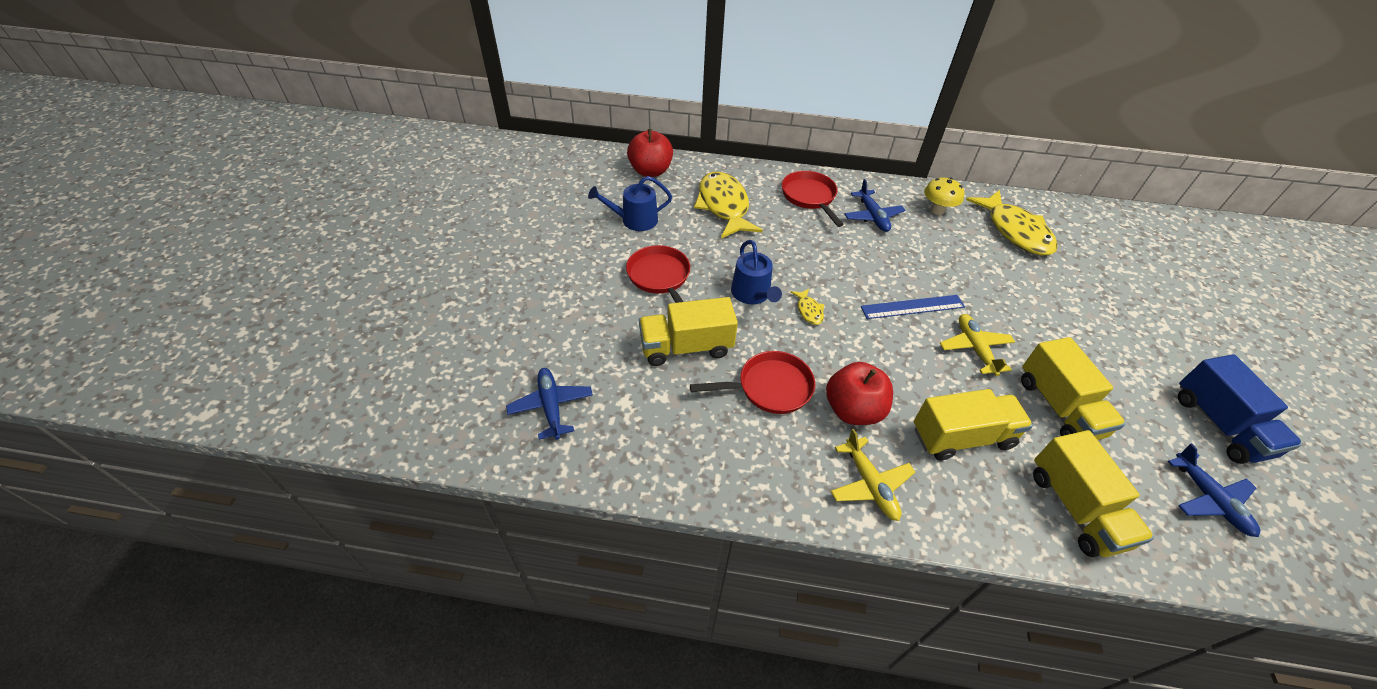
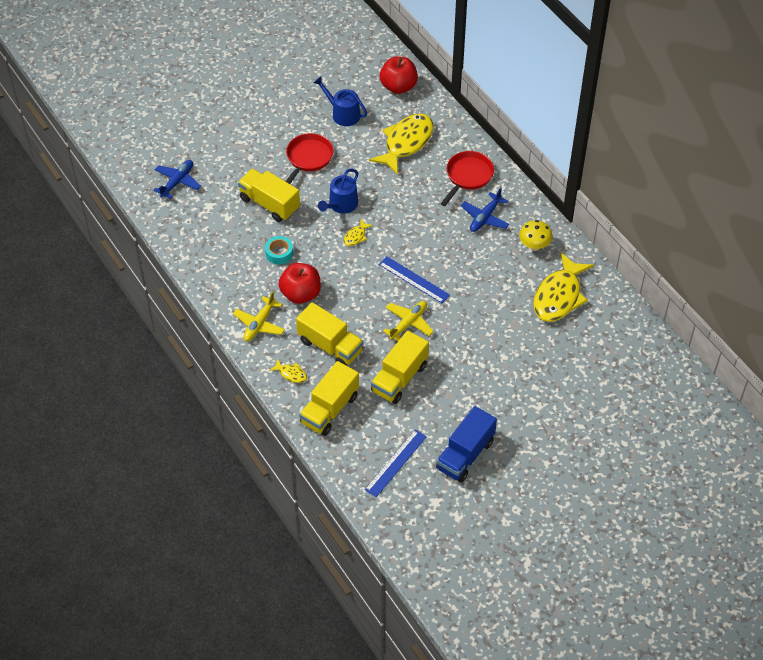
camera: 50 degrees right, 5 degrees up
(769, 387) = (279, 253): red pan -> turquoise tape
(985, 509) = (291, 374): none -> yellow fish
(1209, 499) = (396, 463): blue plane -> blue ruler

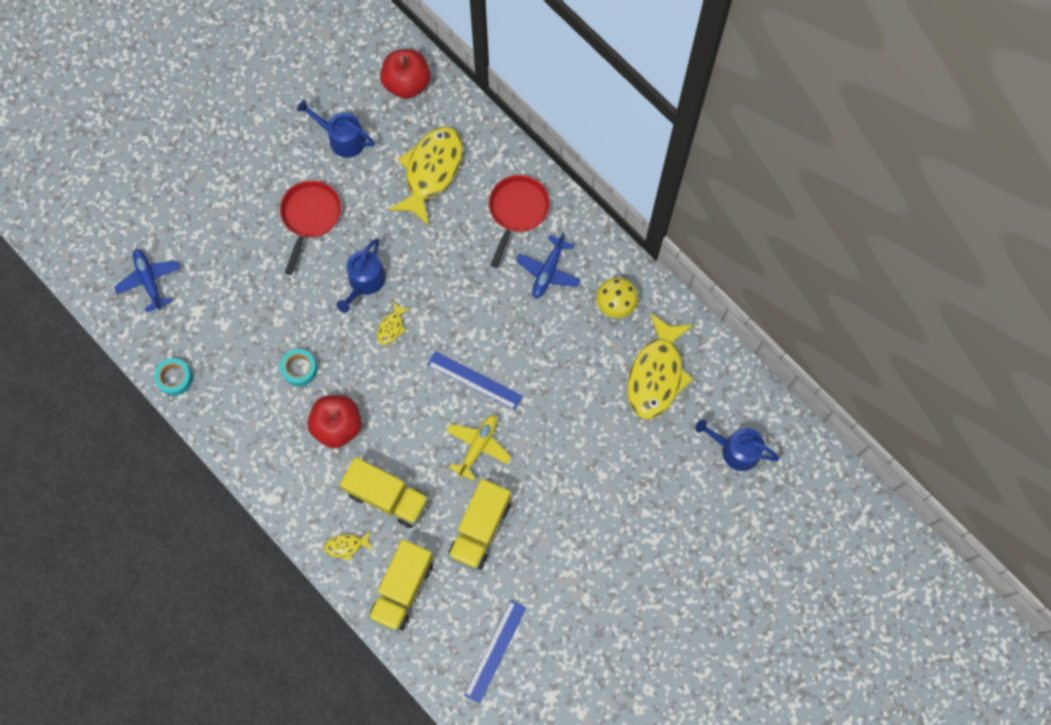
camera: 10 degrees left, 20 degrees up
(177, 182) = (149, 280): blue plane -> blue plane turned 45 degrees counterclockwise
(182, 246) = (175, 378): none -> turquoise tape
(259, 324) = (294, 479): yellow plane -> none
(269, 204) = (274, 295): yellow truck -> none
(291, 374) = (346, 546): yellow fish -> yellow fish turned 150 degrees clockwise
(465, 455) = (576, 624): blue truck -> none
(615, 355) = (736, 450): none -> blue watering can

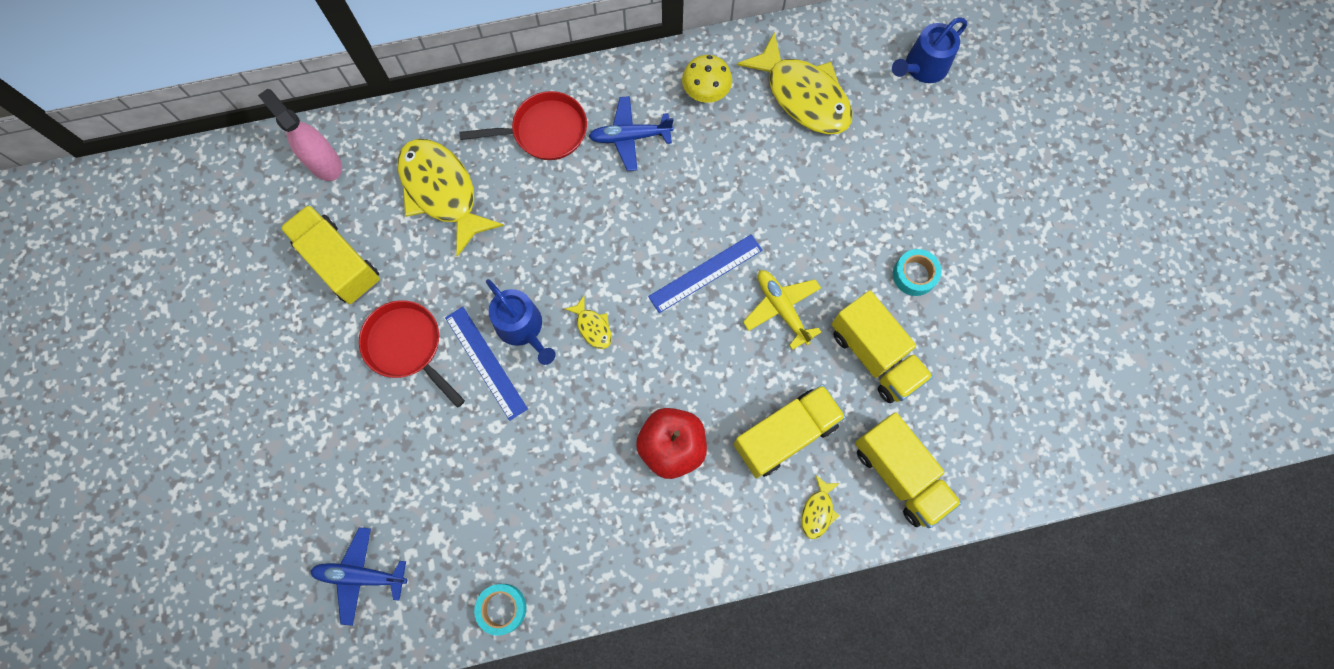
camera: 60 degrees left, 0 degrees up
(299, 369) = (580, 454): turquoise tape -> turquoise tape (914, 275)
(342, 138) = (339, 262): blue watering can -> yellow truck
(407, 83) = (324, 163): red apple -> pink spray bottle
(495, 651) = (1018, 412): blue ruler -> blue ruler (486, 362)
(517, 211) = (544, 131): red pan -> red pan turned 120 degrees clockwise
(548, 271) = (630, 137): blue plane -> blue plane turned 120 degrees clockwise

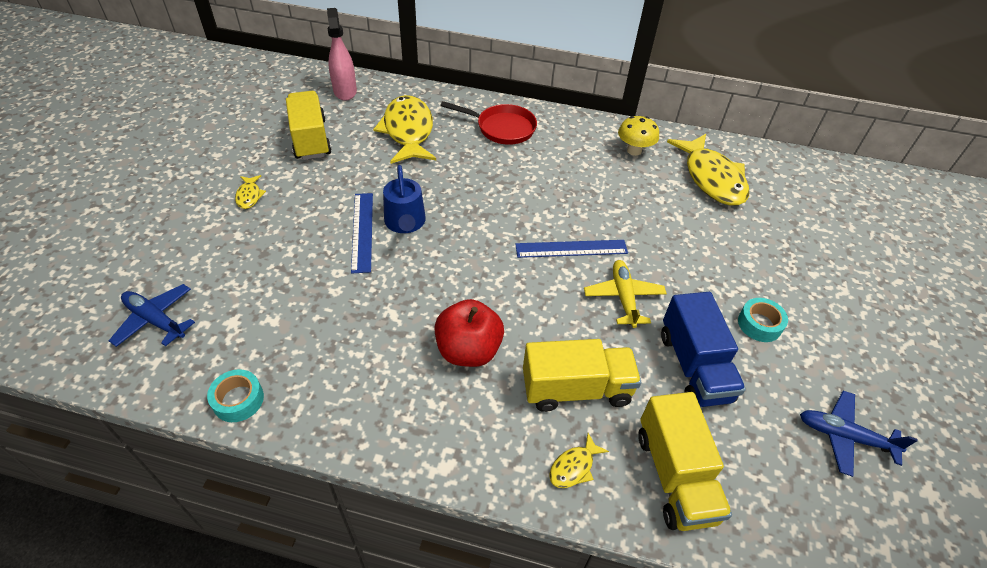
camera: 25 degrees right, 25 degrees down
(407, 346) = (315, 199): red pan -> none
(592, 327) = (459, 244): yellow fish -> yellow fish (249, 196)
(630, 137) = (562, 152): blue plane -> blue plane (844, 436)
(874, 355) = (694, 366): yellow truck -> blue truck
(923, 67) = (823, 197): blue watering can -> none

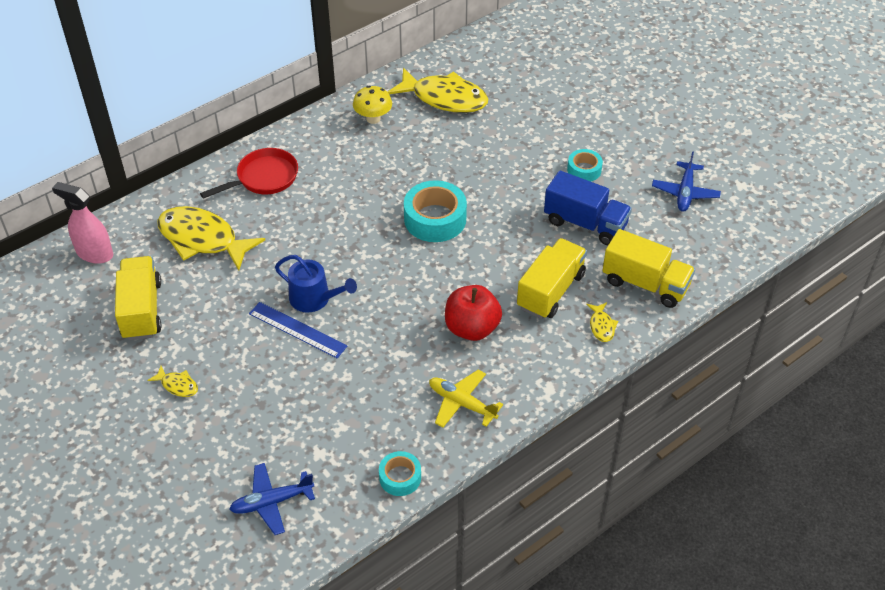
camera: 50 degrees left, 0 degrees up
(310, 139) = (142, 310): yellow truck -> yellow truck turned 60 degrees clockwise
(571, 249) = (435, 219): blue ruler -> turquoise tape
(623, 297) = (503, 220): yellow plane -> yellow plane (462, 403)
(844, 436) = (685, 192): blue plane -> blue plane turned 45 degrees counterclockwise

